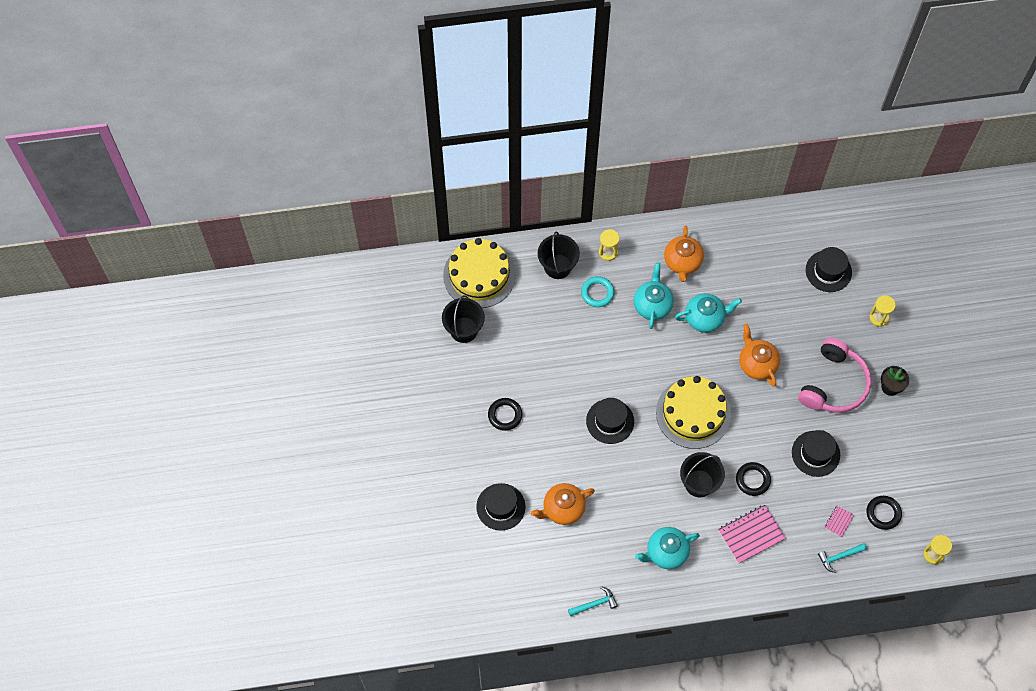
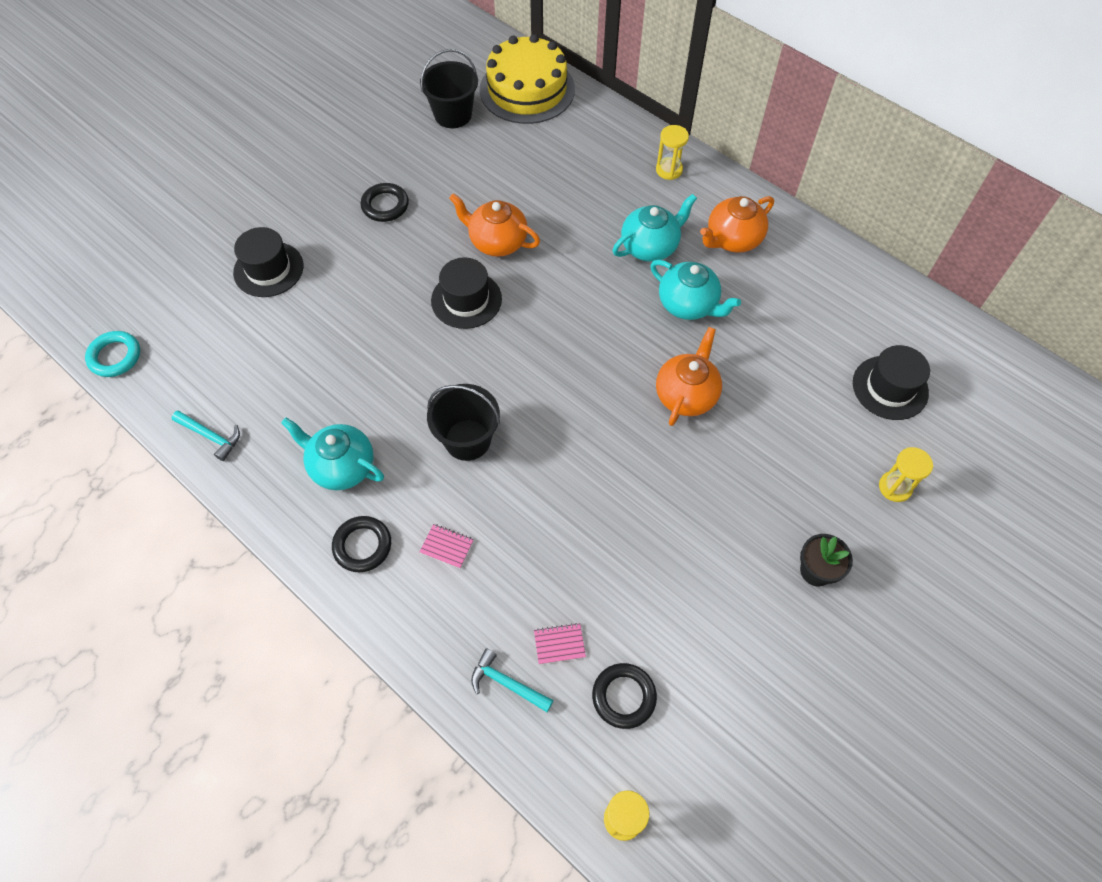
camera: 50 degrees right, 5 degrees down
(557, 266) = (605, 141): black bucket -> none
(562, 509) = (314, 326): orange teapot -> orange teapot (497, 242)
(597, 293) = (611, 191): turquoise ring -> turquoise ring (115, 356)
(693, 413) = (555, 372): yellow cake -> none
(751, 534) = (447, 546): pink notebook -> pink notebook, size x0.49
(752, 480) = (526, 496): black ring -> black ring (362, 546)
(815, 453) = (631, 545): black hat -> none
(834, 384) = (748, 499): pink headphones -> none

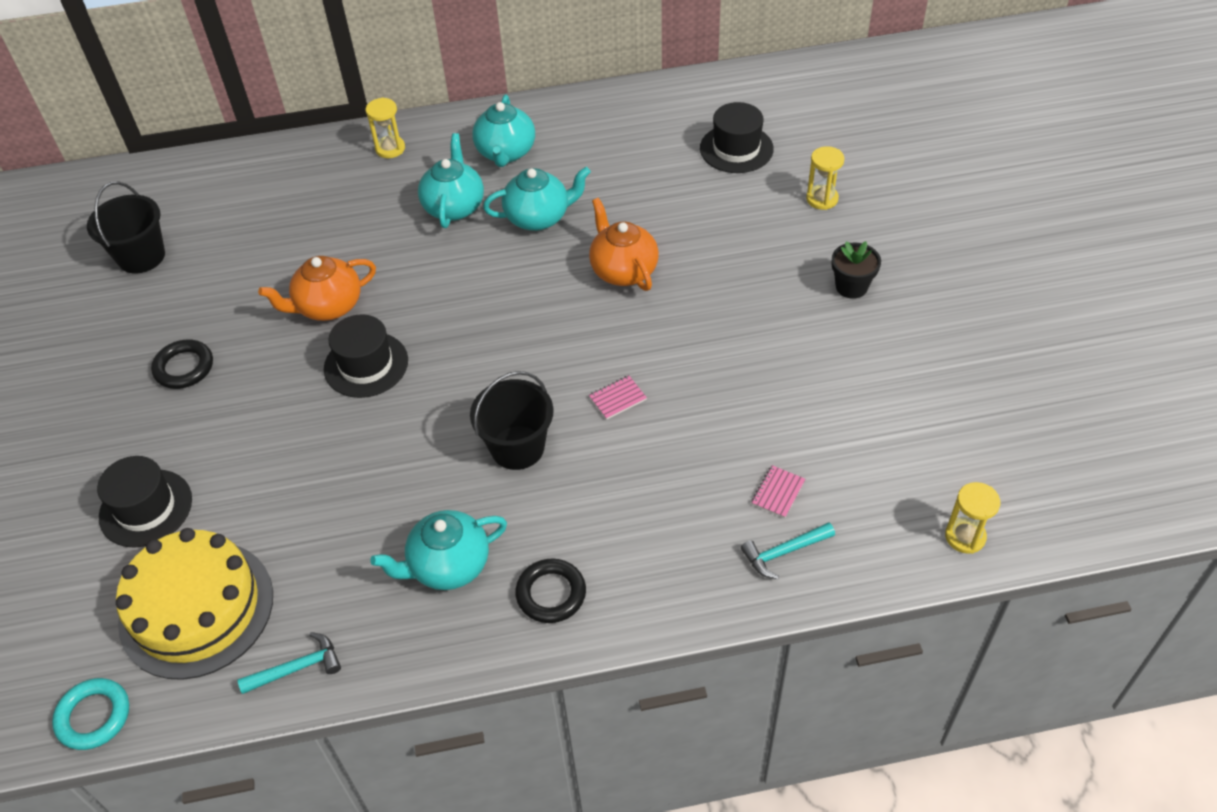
camera: 50 degrees left, 10 degrees down
(447, 546) = (612, 525): pink notebook -> pink notebook (617, 398)
(527, 89) = (182, 188): yellow cake -> yellow cake (196, 608)
(623, 696) = (860, 474): black ring -> none
(732, 239) = (506, 153): orange teapot -> turquoise teapot

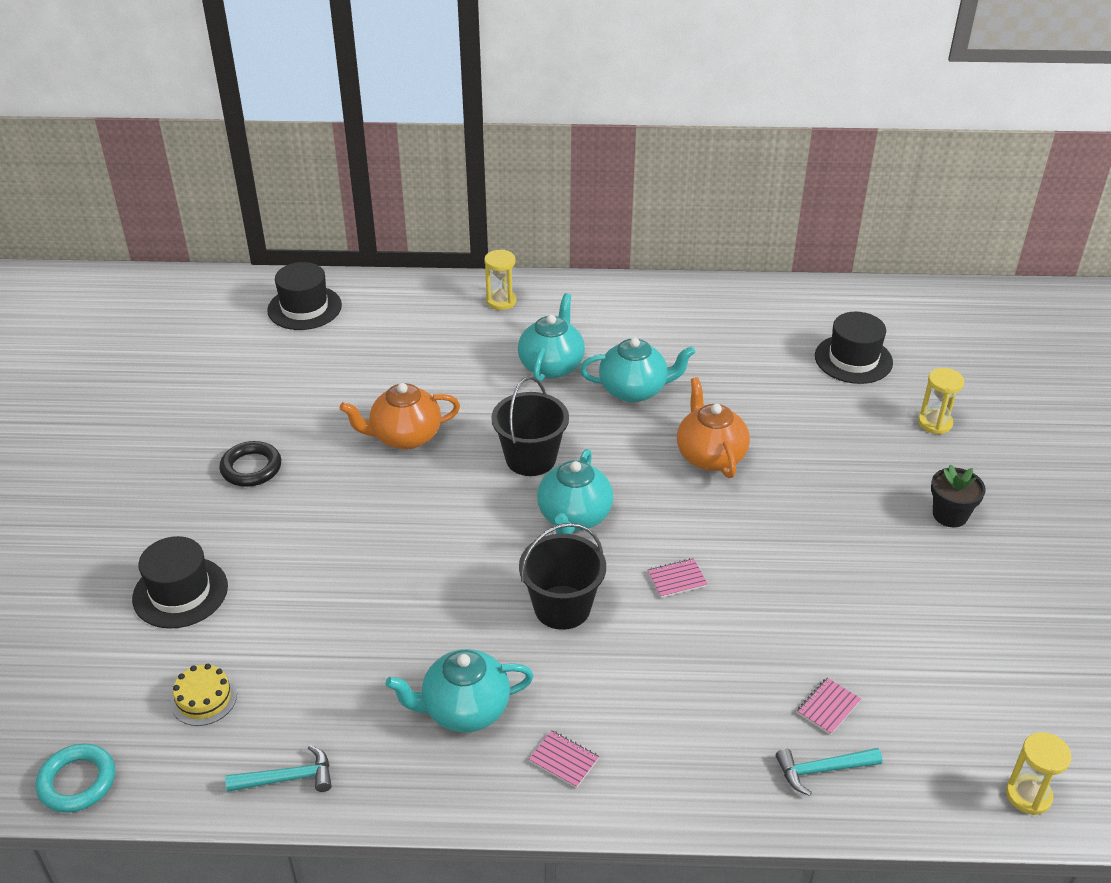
camera: 10 degrees right, 10 degrees down
(141, 256) = (238, 359): black bucket -> black bucket (530, 458)
(196, 608) = (204, 698): yellow cake -> yellow cake, size x0.41
(366, 365) = (428, 498): black hat -> black hat (304, 308)
(506, 153) = (615, 324): turquoise teapot -> turquoise teapot (574, 517)
(551, 594) = (564, 760): black ring -> pink notebook

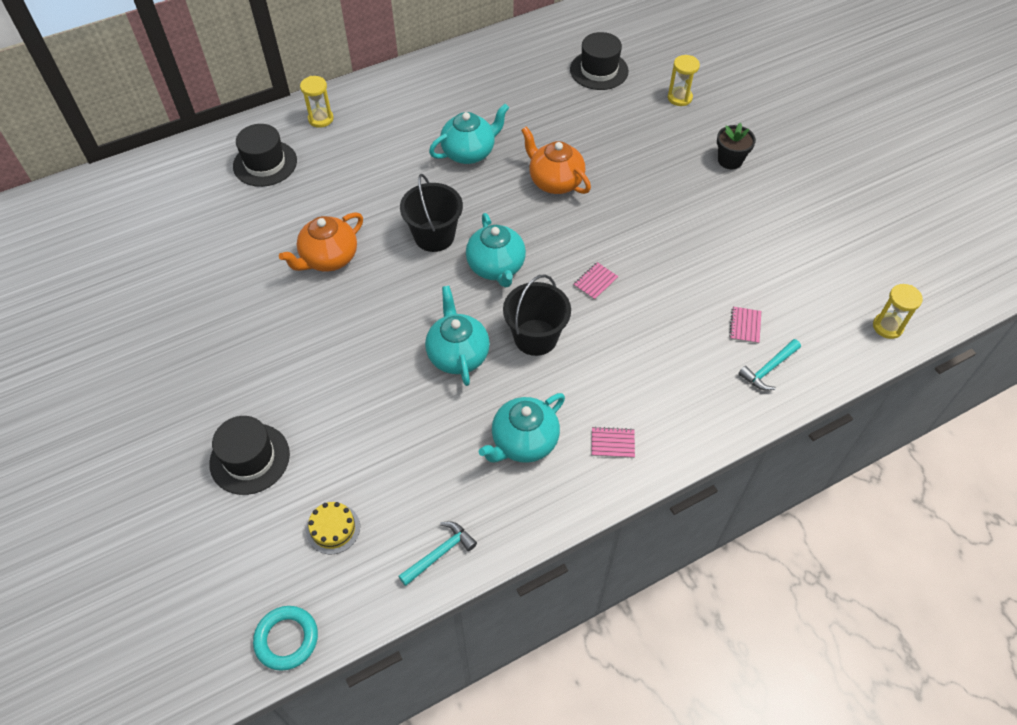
camera: 30 degrees left, 15 degrees up
(251, 468) = (227, 335): black ring -> none
(304, 308) = (166, 184): black hat -> black hat (265, 163)
(551, 365) = (396, 156): turquoise teapot -> turquoise teapot (458, 354)

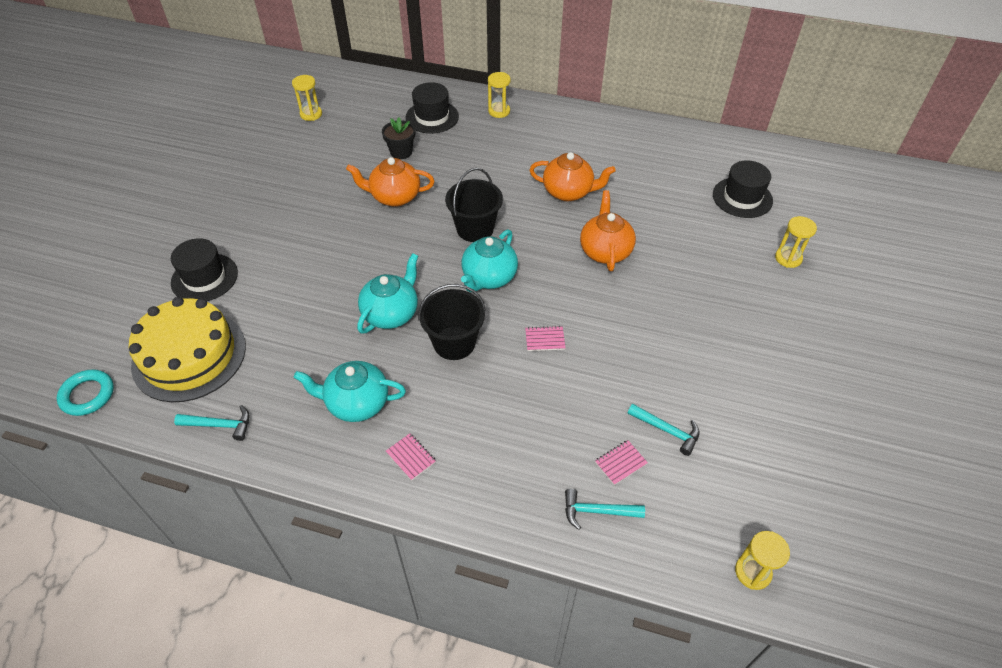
camera: 45 degrees right, 5 degrees down
(136, 239) = (311, 114): none -> yellow hourglass
(333, 528) = (189, 355): yellow cake -> yellow cake, size x2.42
(469, 152) = (568, 192): turquoise teapot -> orange teapot
(730, 160) = (773, 333): black flower pot -> black flower pot (401, 152)
(746, 280) = (667, 430): none -> turquoise hammer

